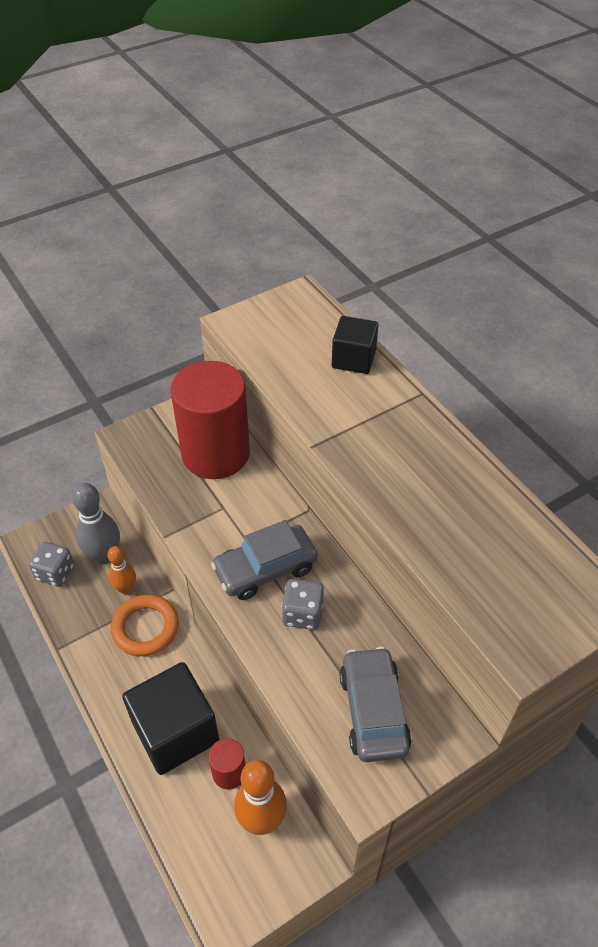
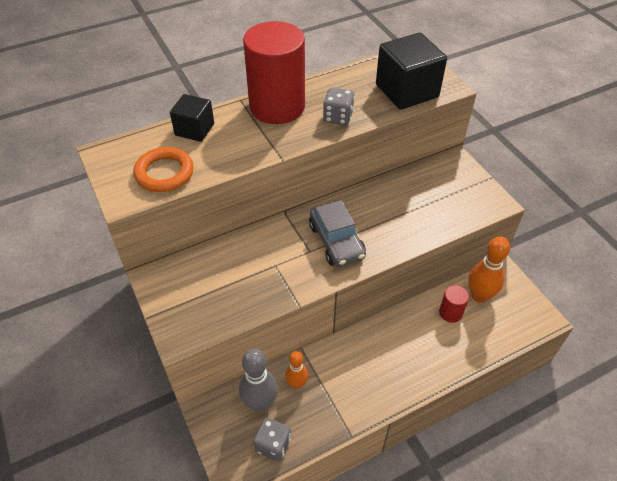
camera: 85 degrees left, 0 degrees up
(145, 628) = (336, 367): orange ring -> orange ring (164, 173)
(175, 731) = (423, 345): black cube -> black cube (406, 91)
(215, 453) = (216, 269): red cylinder -> red cylinder (277, 107)
(302, 614) = (375, 223): grey dice -> grey dice (338, 117)
(373, 711) = (444, 194): grey car -> none

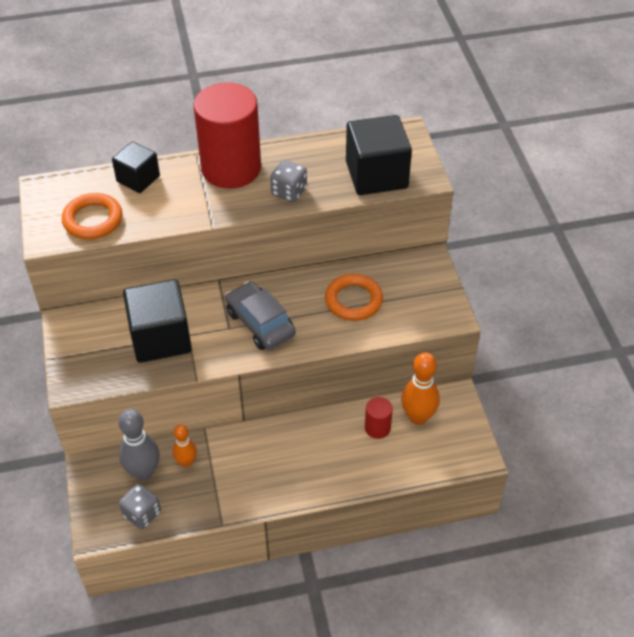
camera: 15 degrees right, 0 degrees up
(250, 273) = (160, 338): none -> black cube
(336, 241) = (260, 323): grey car -> grey car turned 150 degrees clockwise
(408, 205) = (353, 300): none -> orange ring

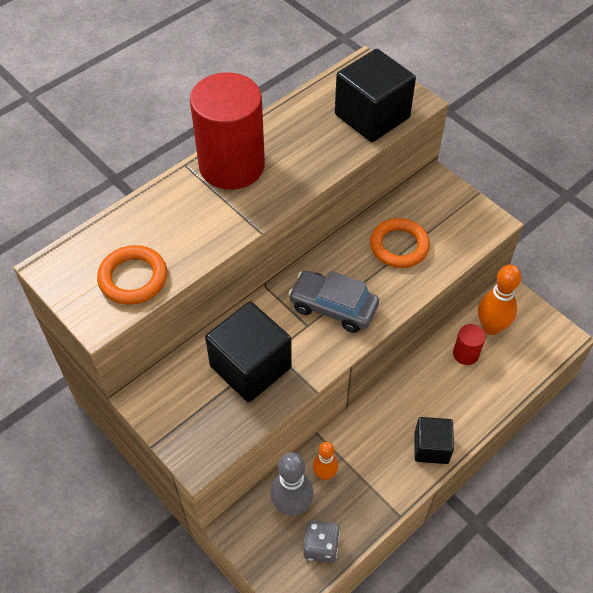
camera: 30 degrees left, 5 degrees up
(138, 179) = (146, 215): black cube -> black cube (431, 447)
(289, 192) = (305, 165): grey dice -> none

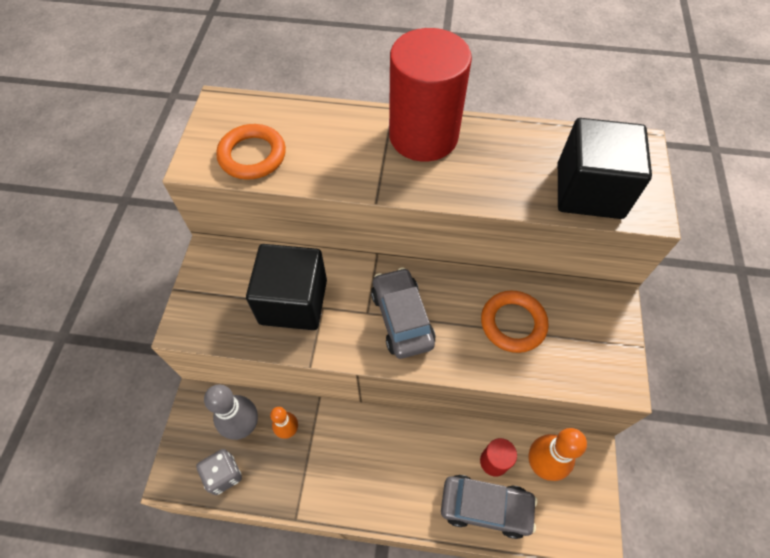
camera: 50 degrees right, 5 degrees up
(431, 447) = (378, 499): black cube -> none
(492, 383) = (485, 507): none -> grey car

